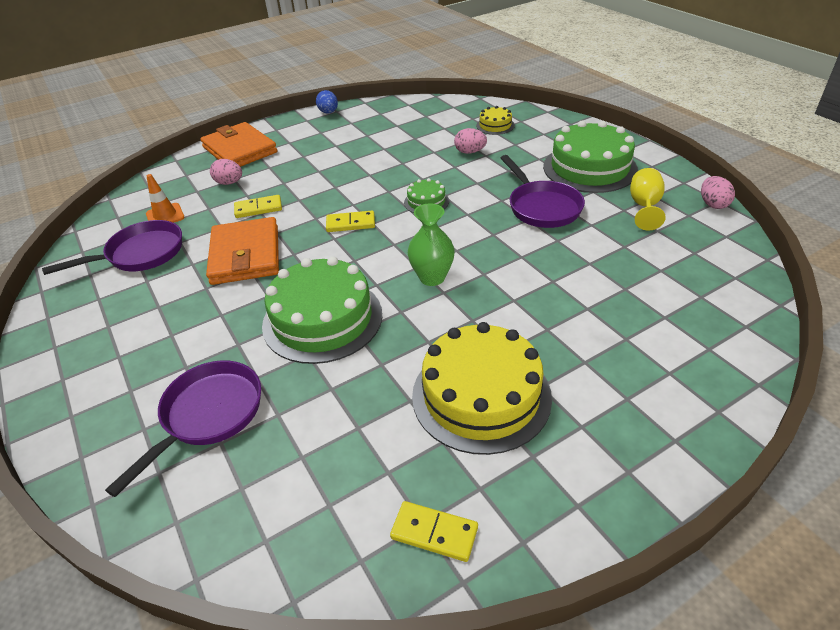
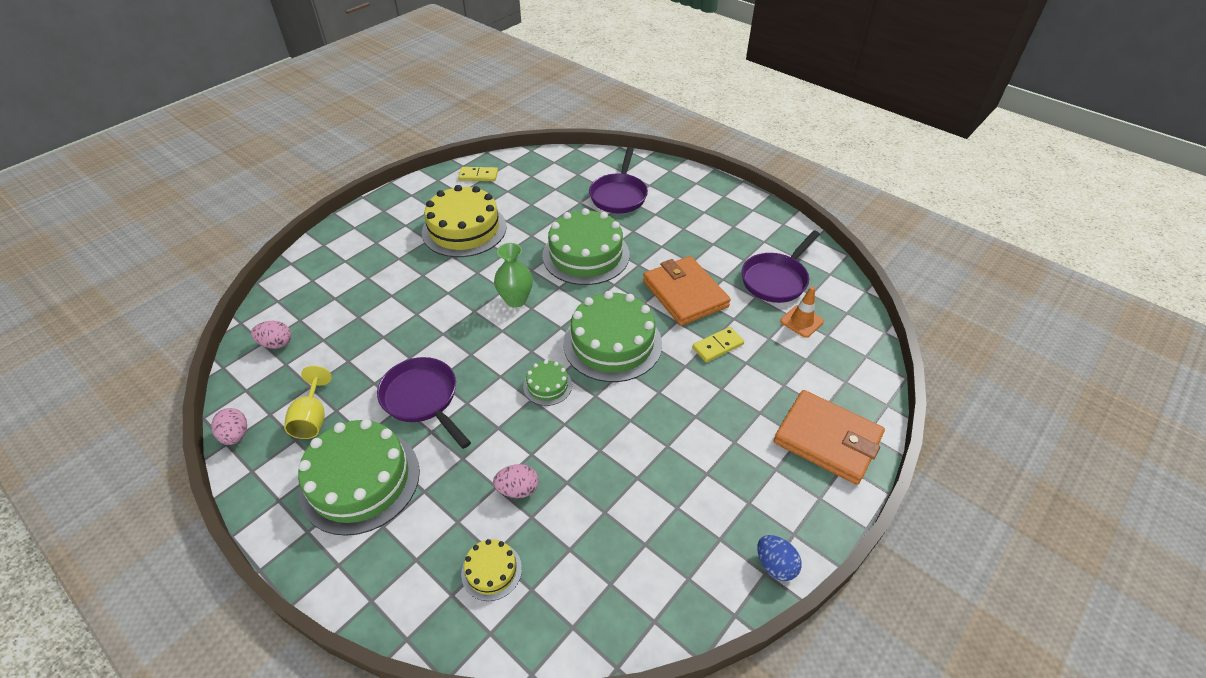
camera: 160 degrees right, 5 degrees up
(229, 183) = (782, 377): pink egg -> pink egg (276, 344)
(350, 223) = (612, 343): yellow domino -> green cake

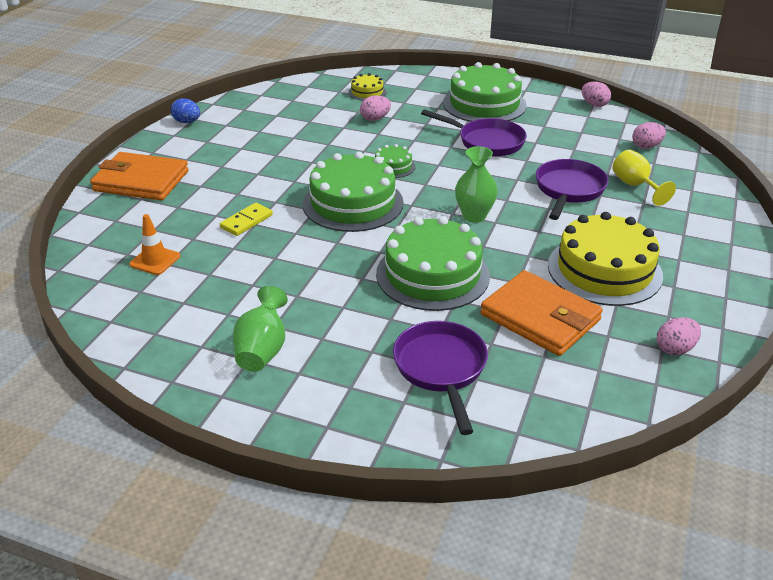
camera: 160 degrees right, 10 degrees down
(312, 418) = (554, 119): yellow goblet -> yellow goblet (635, 186)
(478, 176) = (675, 349): yellow domino -> pink egg
(685, 294) = (294, 259): orange wallet -> orange wallet (540, 317)
(724, 229) = (262, 350): none -> green vase
(776, 279) = (184, 298): purple pan -> purple pan (568, 190)

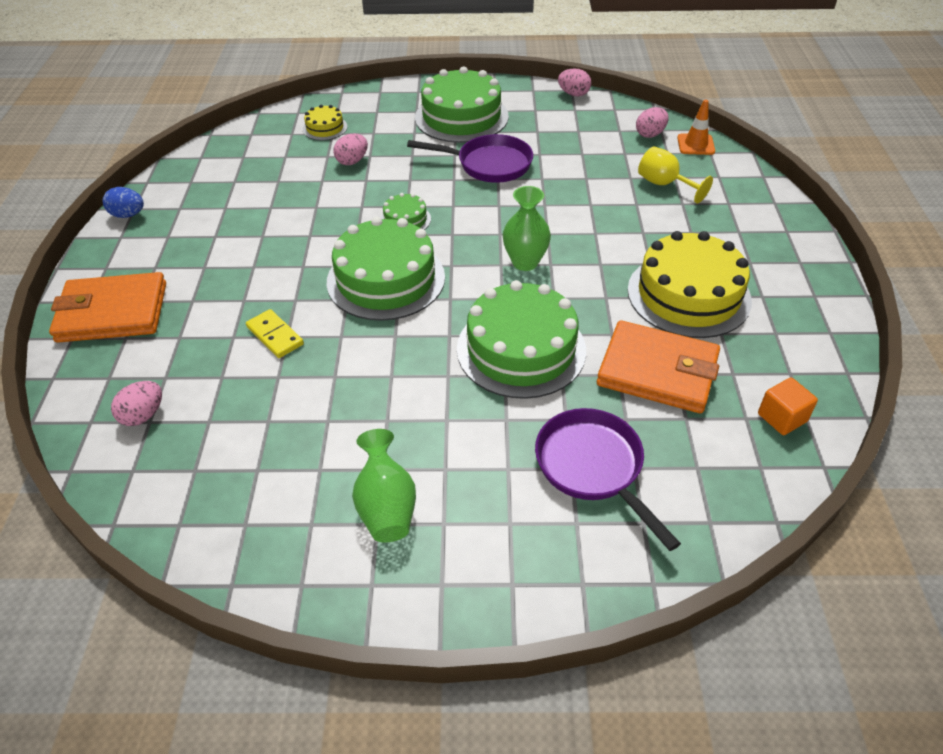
camera: 20 degrees left, 10 degrees up
(155, 260) = (190, 421): orange traffic cone -> orange traffic cone (695, 144)
(246, 221) = (275, 336): yellow domino -> yellow domino turned 60 degrees counterclockwise
(568, 190) = (603, 205): purple pan -> none
(632, 378) = (782, 417): none -> orange cube
(675, 349) = (802, 370): pink egg -> pink egg (143, 415)

